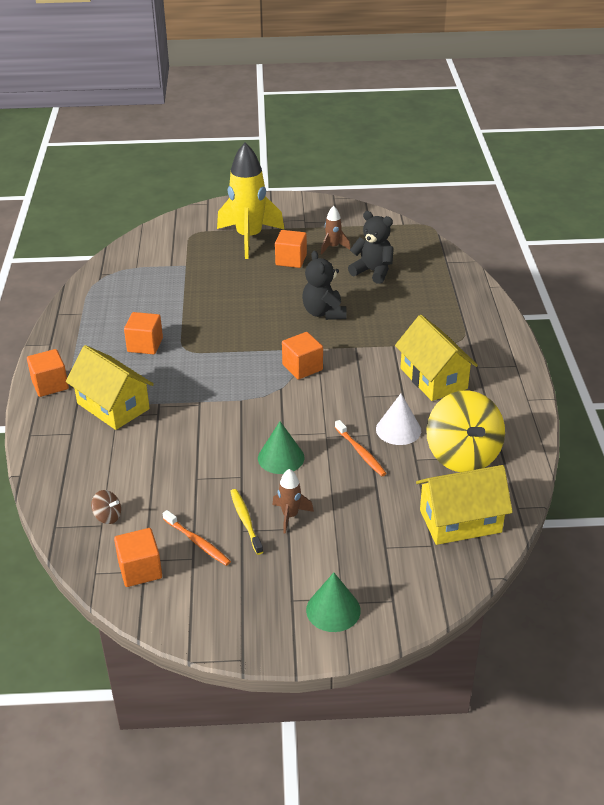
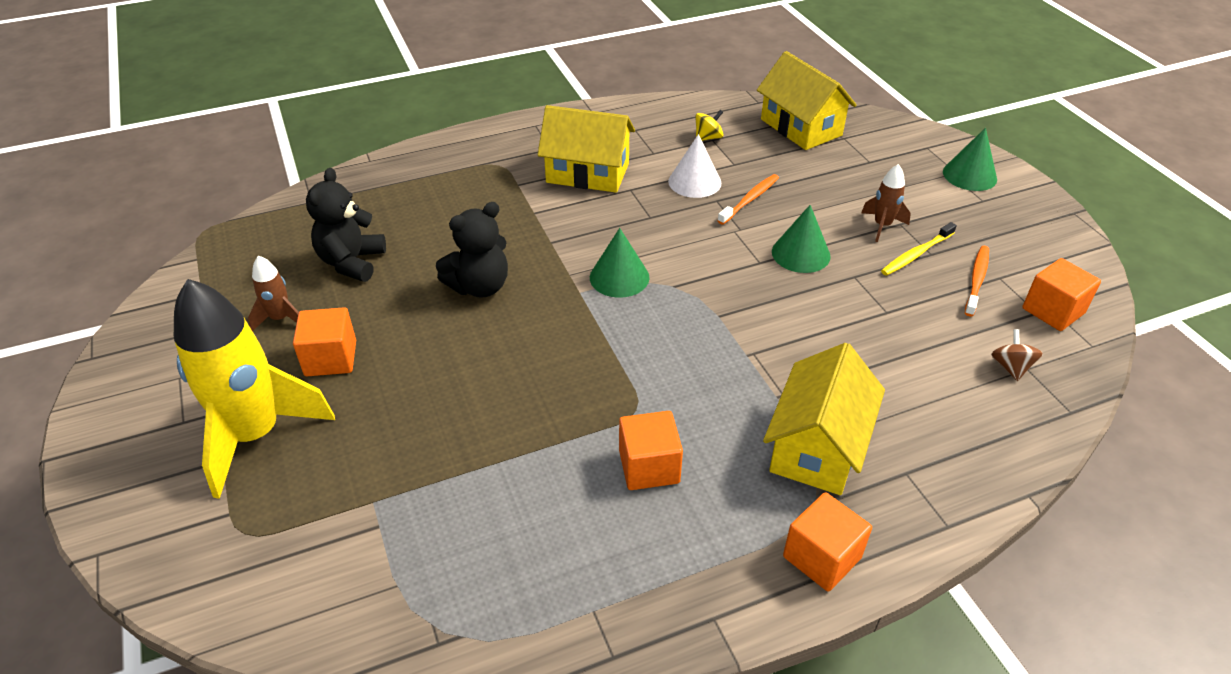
camera: 110 degrees left, 5 degrees up
(302, 367) = (619, 277): orange cube -> green cone
(433, 378) = (588, 173): yellow house -> yellow house turned 60 degrees clockwise
(462, 455) = (708, 138): yellow spinning top -> yellow spinning top, size x0.41

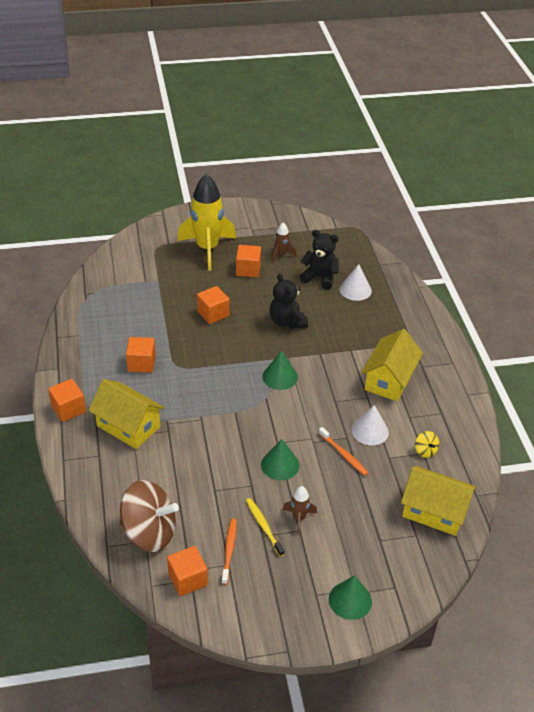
camera: 100 degrees right, 0 degrees up
(382, 220) = (355, 290): none -> white cone
(475, 386) = (213, 314): none -> orange cube
(801, 127) = (434, 511): yellow house -> yellow house turned 45 degrees clockwise
(977, 280) = (229, 550): orange toothbrush -> orange toothbrush turned 120 degrees counterclockwise
(1011, 367) = (149, 532): brown spinning top -> brown spinning top, size x2.46

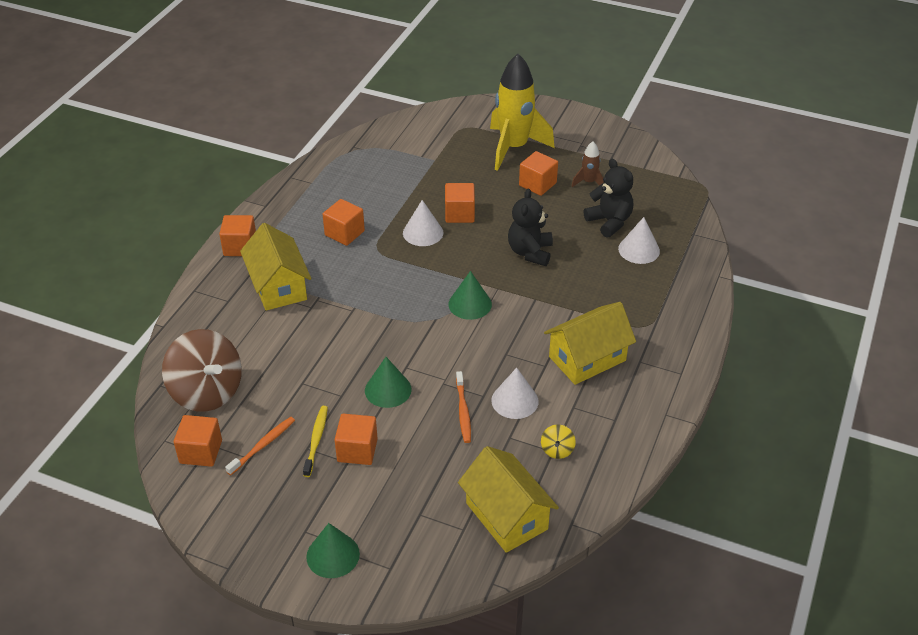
camera: 35 degrees right, 0 degrees up
(199, 338) = (423, 232): none -> white cone
(299, 518) = (357, 450): brown rocket -> orange cube

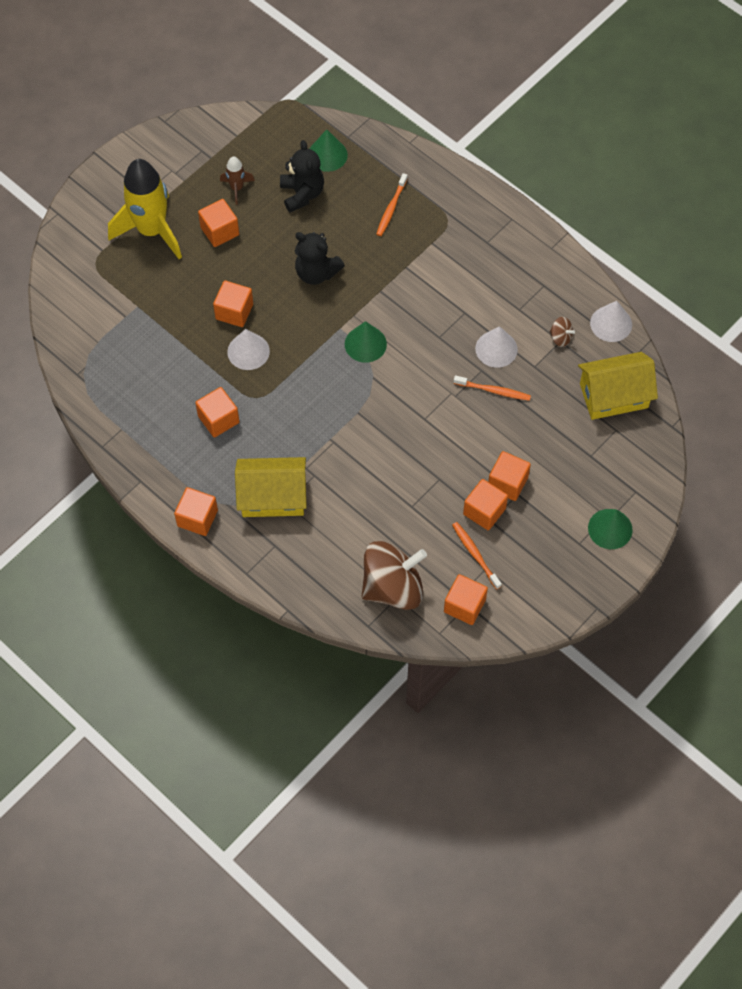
camera: 70 degrees left, 20 degrees up
(316, 440) = (484, 511): yellow toothbrush -> orange cube
(388, 390) = (447, 440): green cone -> green cone (327, 155)
(557, 450) = (560, 337): yellow spinning top -> brown spinning top
(587, 359) = (469, 278): yellow house -> none
(609, 222) = (302, 194): black teddy bear -> black teddy bear turned 90 degrees clockwise
(632, 282) = (391, 209): none -> orange toothbrush
(639, 250) = (350, 187): white cone -> white cone (611, 323)

